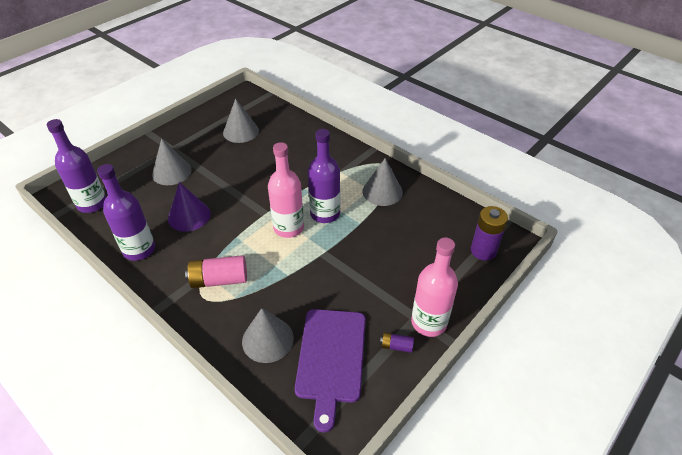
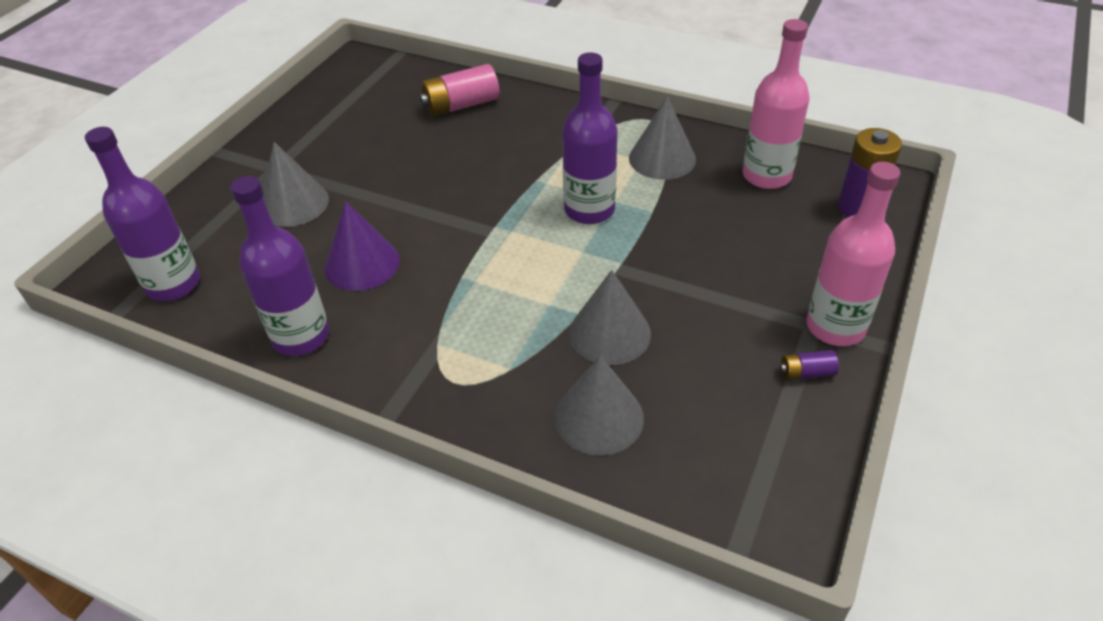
camera: 15 degrees left, 0 degrees up
(219, 280) = (468, 348): pink battery -> pink battery (461, 105)
(241, 131) = (382, 118): grey cone -> grey cone (609, 333)
(288, 228) = (541, 244): pink bottle -> pink bottle (766, 176)
(331, 358) = (716, 418): purple cutting board -> none

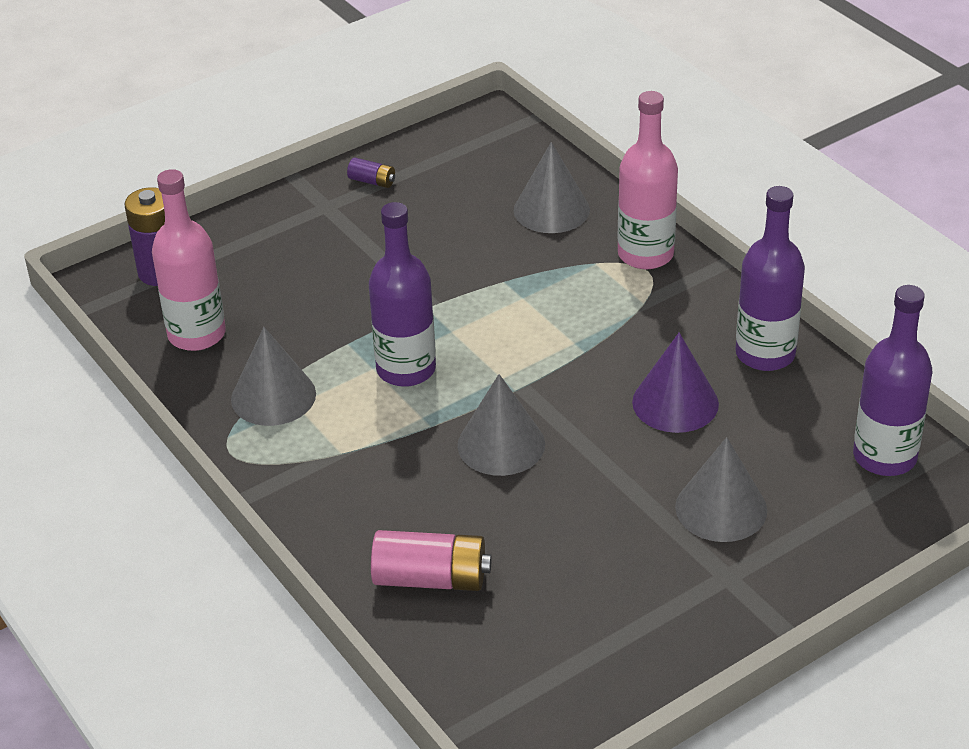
camera: 150 degrees left, 5 degrees down
(609, 333) = (491, 258): grey cone -> grey cone (501, 444)
(835, 327) = (312, 199): pink bottle -> pink bottle (645, 254)

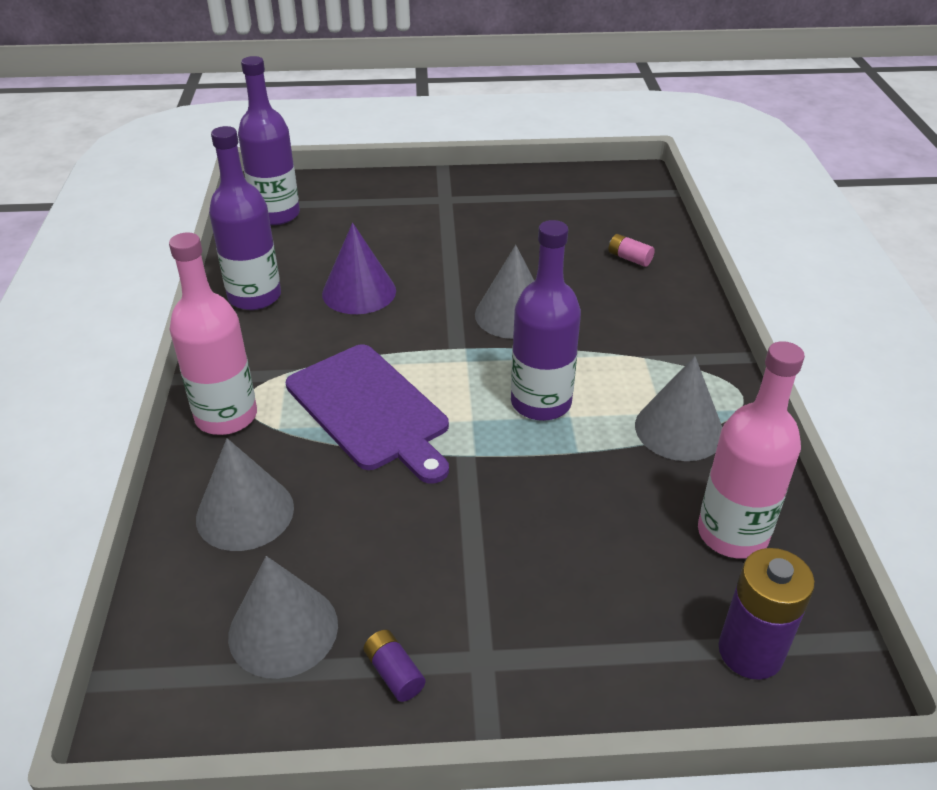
camera: 150 degrees left, 0 degrees up
(431, 579) = (629, 258): pink battery -> pink battery, size x0.51
(541, 305) = (370, 410): none -> purple cutting board
(721, 508) = (408, 227): grey cone -> grey cone (283, 630)

